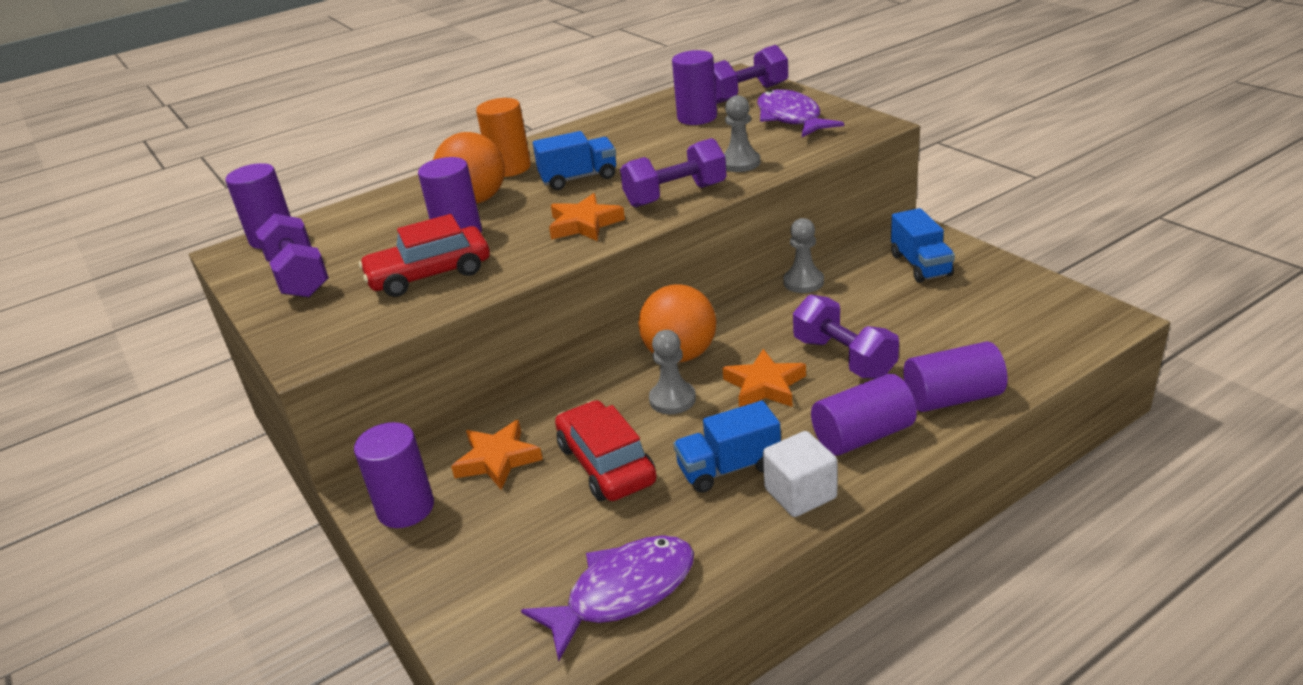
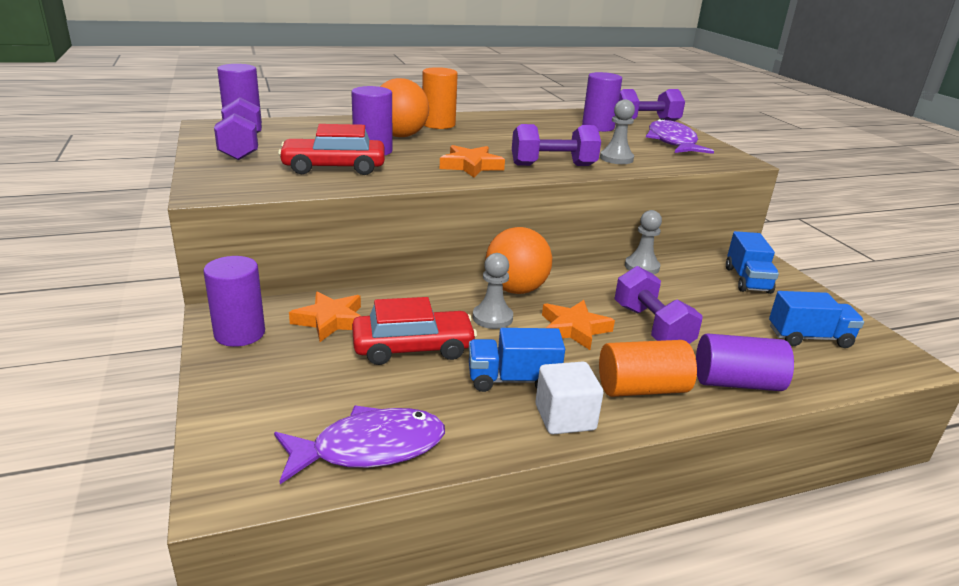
camera: 10 degrees right, 5 degrees down
(579, 178) = (485, 140): blue truck -> blue truck (809, 337)
(606, 464) = (413, 348): red car -> red car turned 90 degrees clockwise
(862, 436) = (642, 389): purple cylinder -> orange cylinder

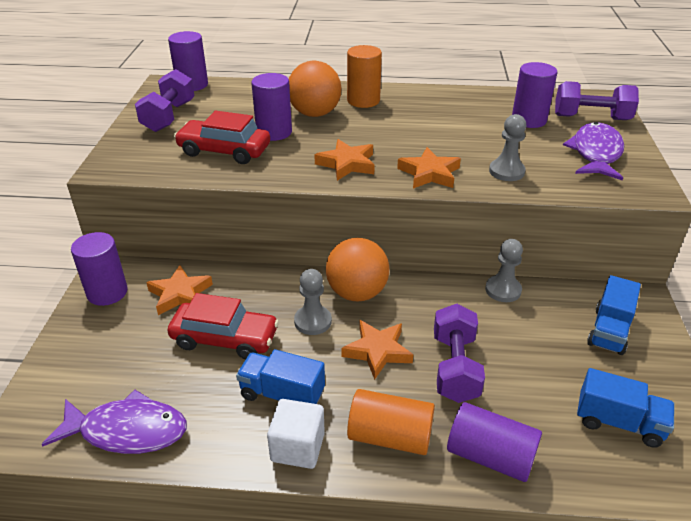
camera: 25 degrees right, 10 degrees up
(553, 165) = (429, 173): purple dumbbell -> orange star

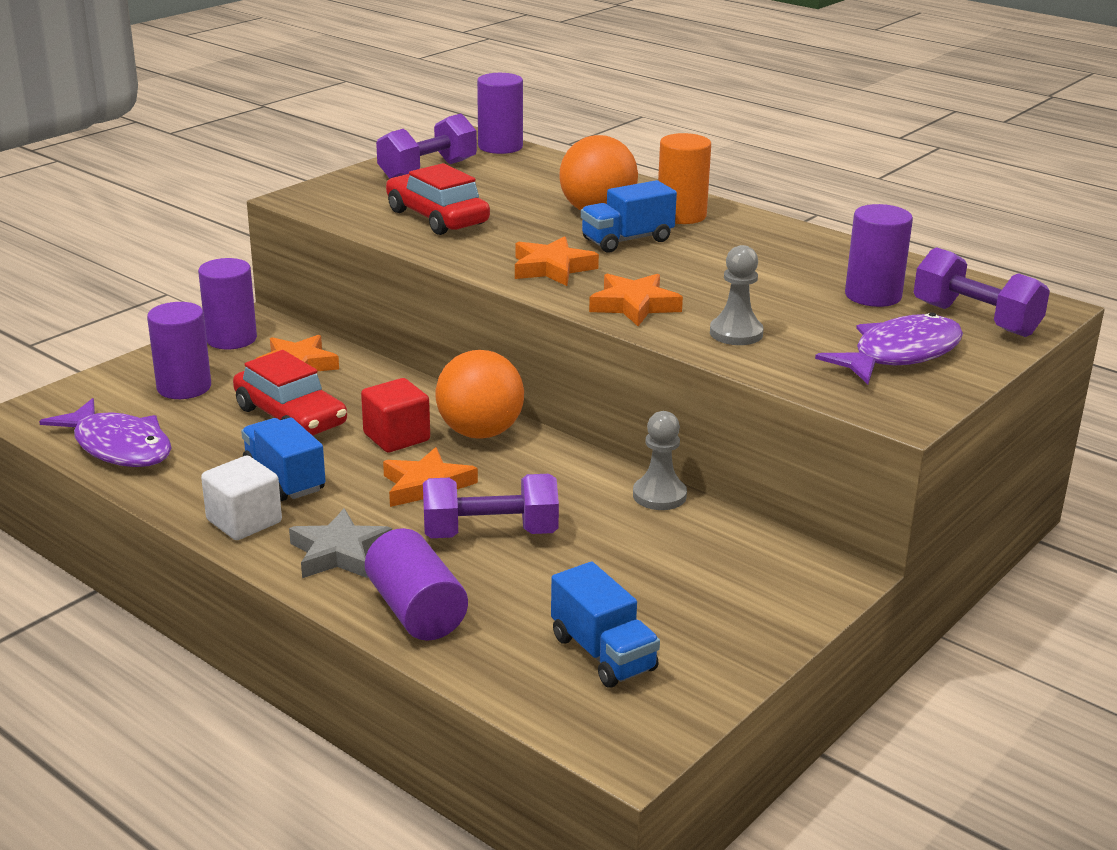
camera: 35 degrees right, 10 degrees down
(274, 132) = (519, 216): purple cylinder -> purple cylinder (184, 387)
(313, 321) = (396, 437): grey pawn -> red cube
(390, 436) = (340, 553): orange cylinder -> grey star
(455, 367) = (490, 533): purple dumbbell -> purple dumbbell turned 45 degrees clockwise
(609, 331) = (733, 582): blue truck -> blue truck (627, 240)

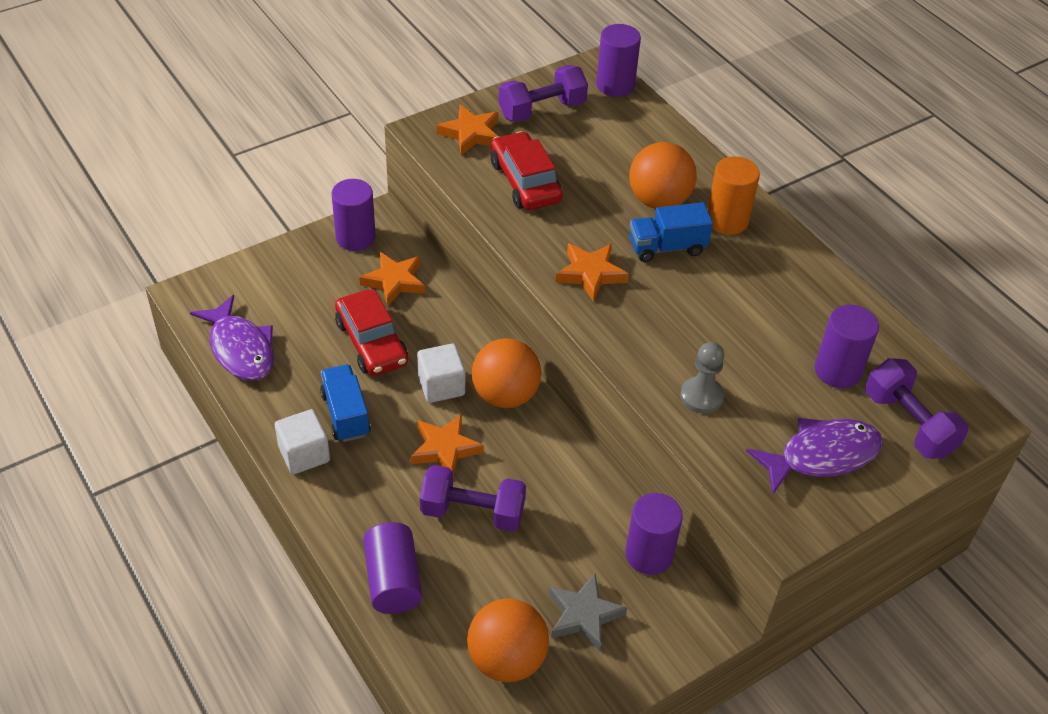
camera: 15 degrees right, 20 degrees up
(184, 387) = (304, 289): purple cylinder -> purple cylinder (649, 554)
(340, 553) = (360, 505): grey star -> grey star (584, 615)
(396, 437) = (441, 386): red cube -> white cube
(603, 653) = (507, 659): blue truck -> orange ball
(634, 305) = (636, 340): orange star -> orange star (470, 134)
(659, 495) = (613, 502): grey pawn -> none

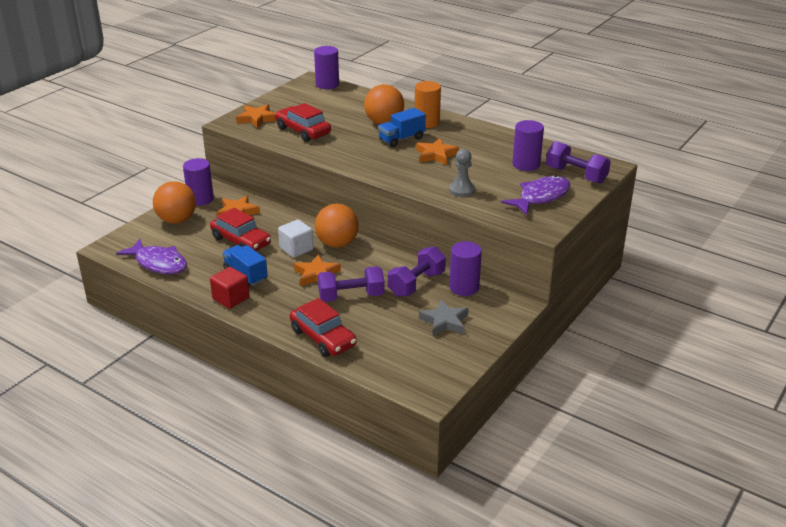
camera: 20 degrees left, 15 degrees down
(304, 454) = (231, 298): white cube -> red cube
(393, 580) = (323, 338): purple cylinder -> red car
(507, 659) = (413, 352): orange ball -> orange ball (177, 220)
(542, 110) = (292, 102): purple dumbbell -> purple dumbbell (416, 284)
(590, 274) = (366, 158): orange star -> orange star (436, 155)

